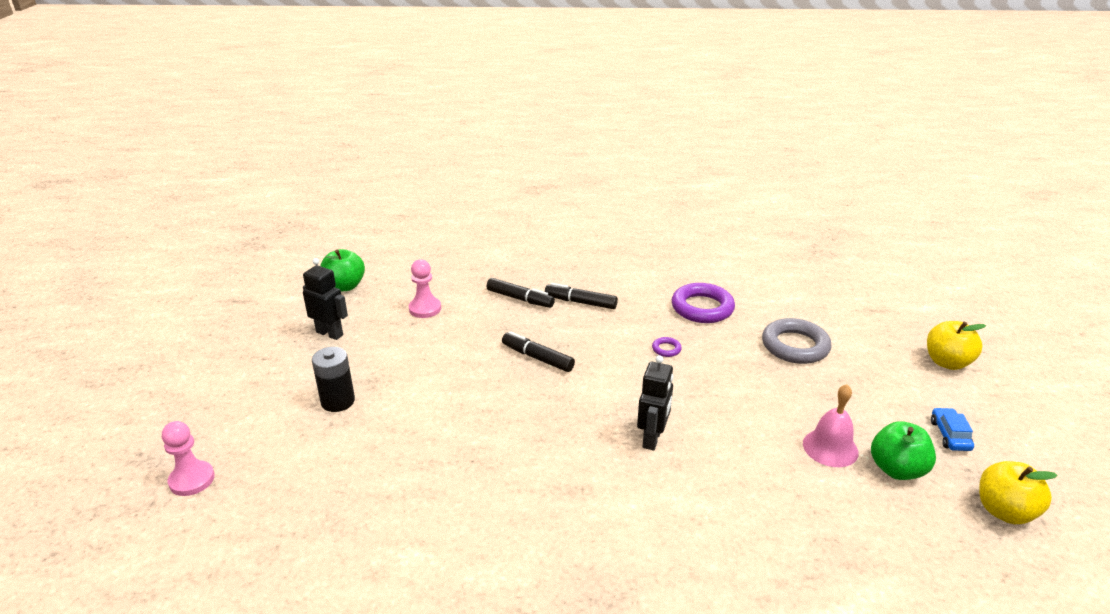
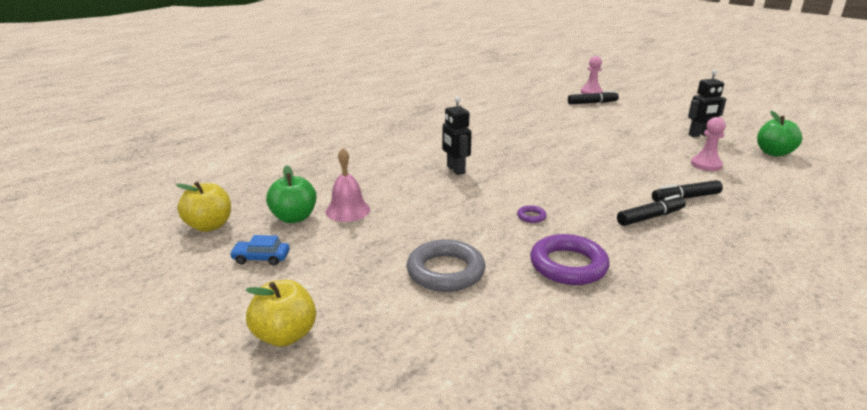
camera: 135 degrees right, 5 degrees down
(338, 401) = (615, 121): black battery -> none
(537, 358) = (587, 173): black marker -> black marker (592, 103)
(950, 435) = (261, 258): blue car -> blue car turned 135 degrees clockwise

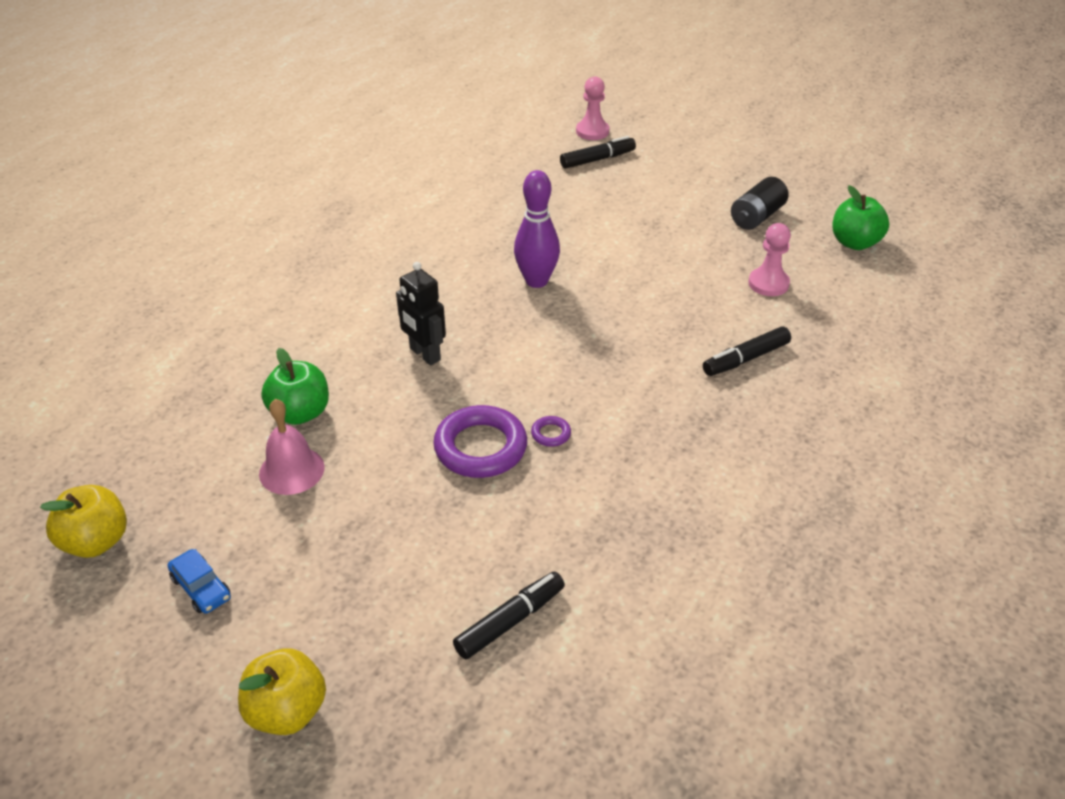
camera: 15 degrees left, 15 degrees up
(261, 258) = (201, 588): blue car -> blue car turned 120 degrees counterclockwise
(294, 218) = (218, 500): green apple -> green apple (300, 413)
(445, 271) = (460, 559): grey ring -> none
(539, 147) = (536, 281): none -> purple bowling pin
(568, 265) = (612, 516): purple ring -> purple ring (480, 447)
(650, 217) = (704, 406): black marker -> black marker (510, 621)
(699, 135) = (756, 217): black robot -> black battery

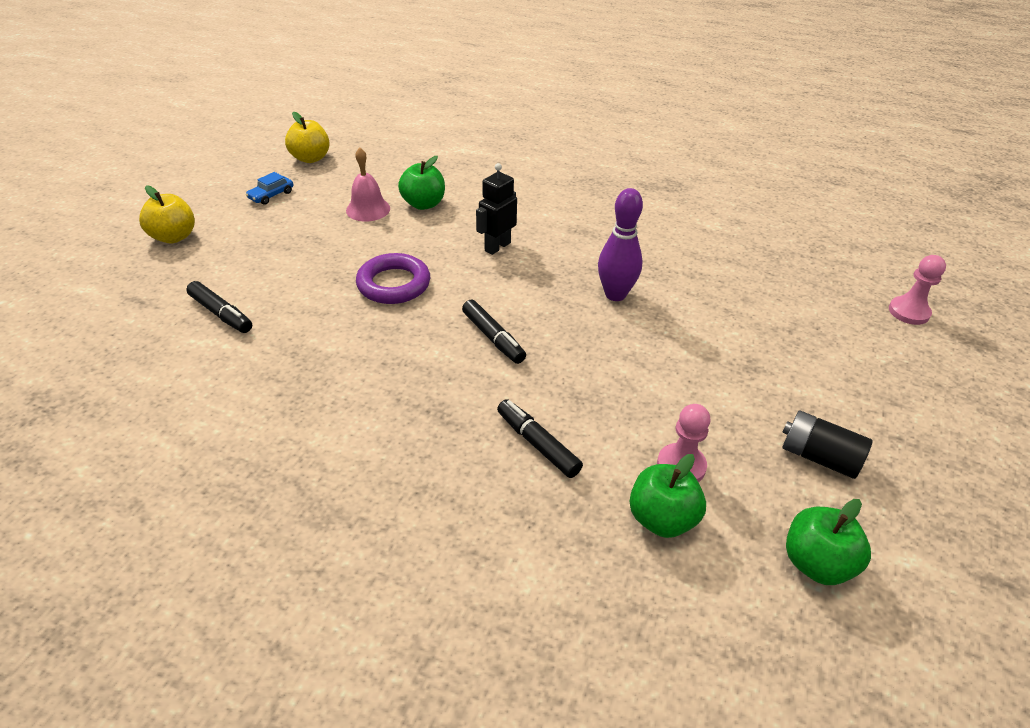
camera: 80 degrees right, 0 degrees up
(551, 434) = (412, 318): purple ring -> none
(597, 159) = (852, 319): black marker -> black marker (493, 337)
(823, 303) = (662, 519): none -> green apple

